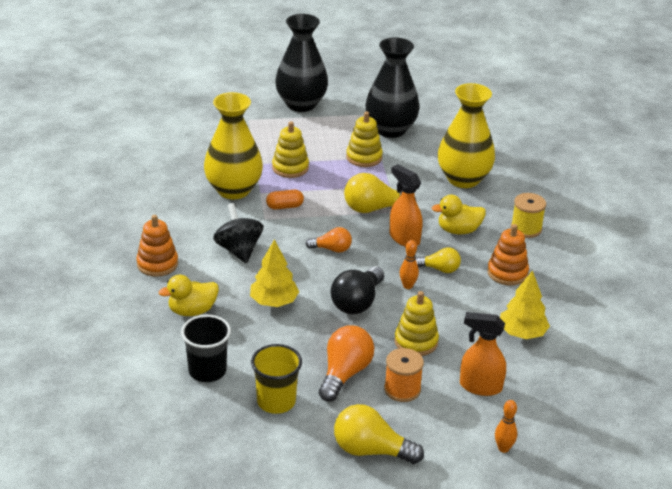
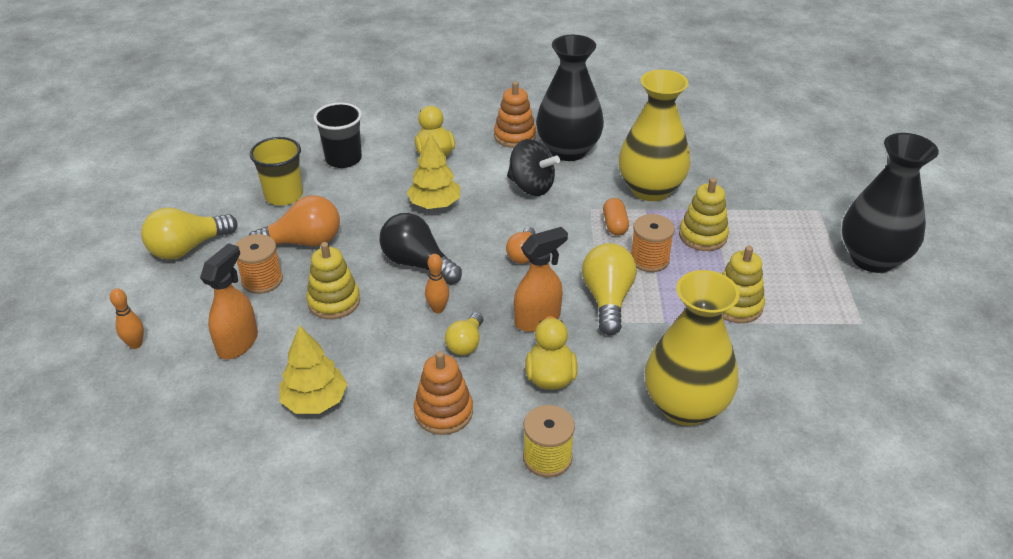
camera: 100 degrees right, 5 degrees up
(239, 250) = (531, 187): black spinning top -> black spinning top turned 45 degrees clockwise
(323, 191) = (649, 259): none -> orange spool
(344, 374) = (303, 242): orange light bulb -> orange light bulb turned 45 degrees counterclockwise
(371, 450) = (188, 248): yellow light bulb -> yellow light bulb turned 150 degrees counterclockwise
(390, 129) = (820, 343): black vase -> black vase (568, 150)

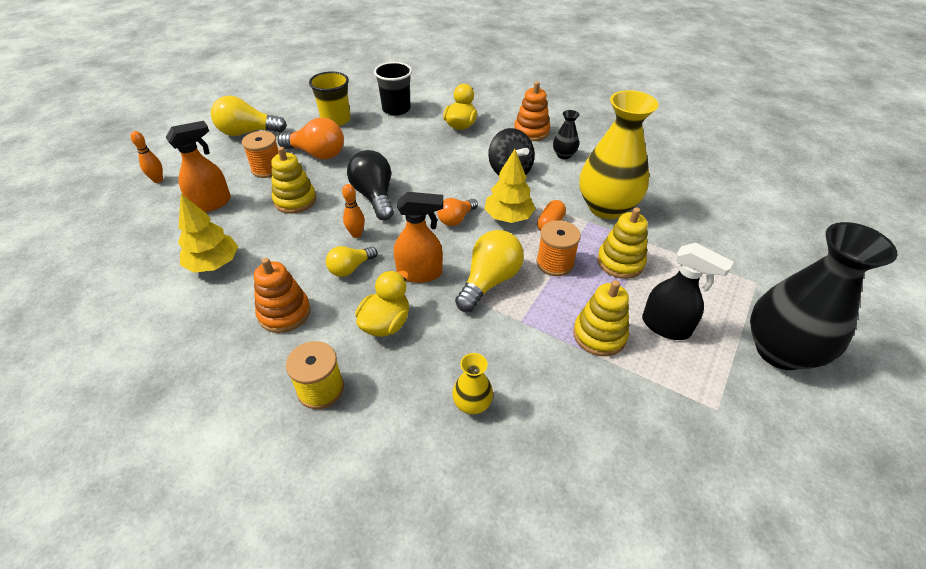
camera: 30 degrees right, 5 degrees up
(434, 204) = (427, 160): yellow tree -> yellow tree (508, 217)
(568, 150) = (564, 155): black vase -> black vase, size x0.44
(685, 406) = (472, 404): yellow vase -> yellow vase, size x0.44
(780, 276) = (666, 326): none -> black spray bottle

